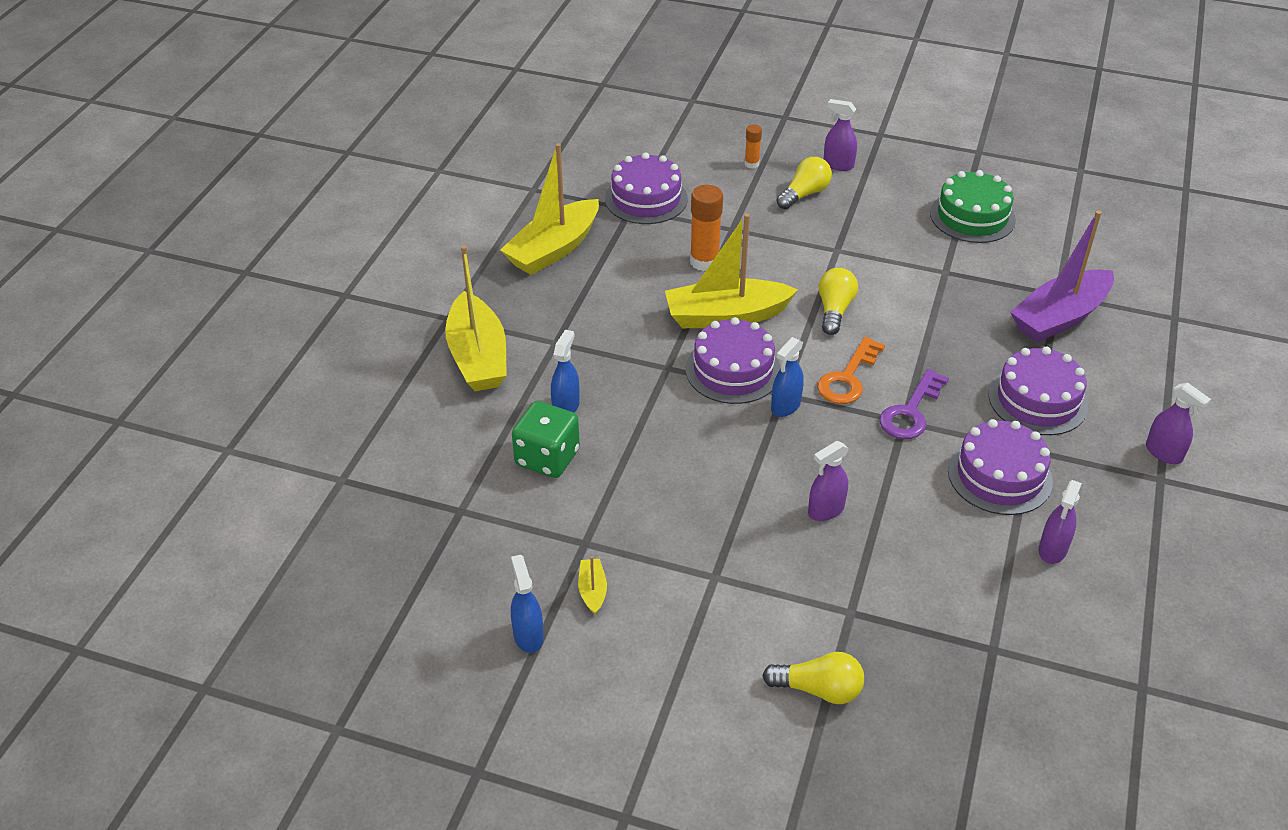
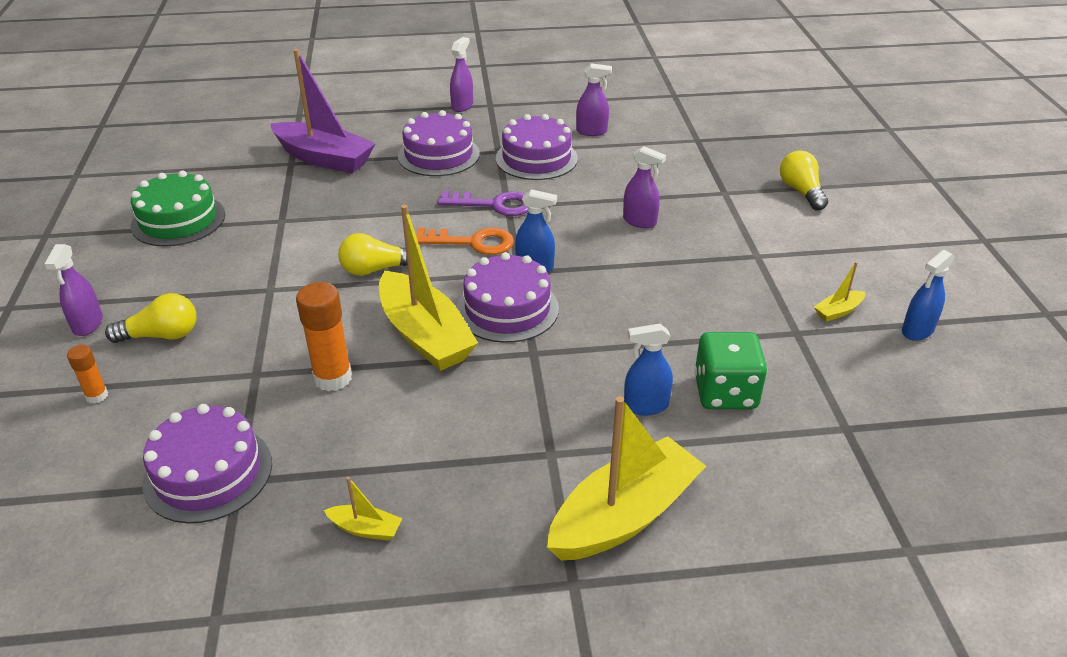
camera: 115 degrees left, 5 degrees down
(553, 249) = (365, 529): yellow boat -> yellow boat, size x0.42
(804, 194) = (161, 335): yellow light bulb -> yellow light bulb turned 150 degrees clockwise

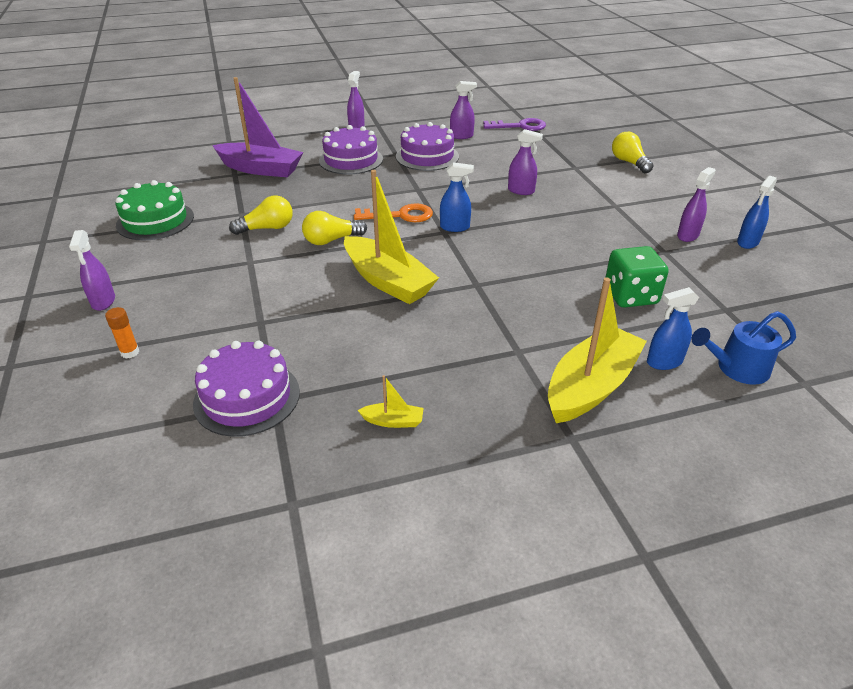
camera: 10 degrees left, 0 degrees up
(161, 335) = (170, 303): yellow light bulb -> yellow light bulb (267, 228)
(333, 378) = (325, 318): orange glue stick -> none
(493, 205) = (406, 189): purple key -> purple key (519, 126)
(507, 309) = (445, 257): purple cake -> none
(645, 406) = (576, 311): blue spray bottle -> blue spray bottle (664, 362)
(826, 516) = (737, 368): none -> blue watering can
(838, 311) = (688, 235): yellow boat -> purple spray bottle

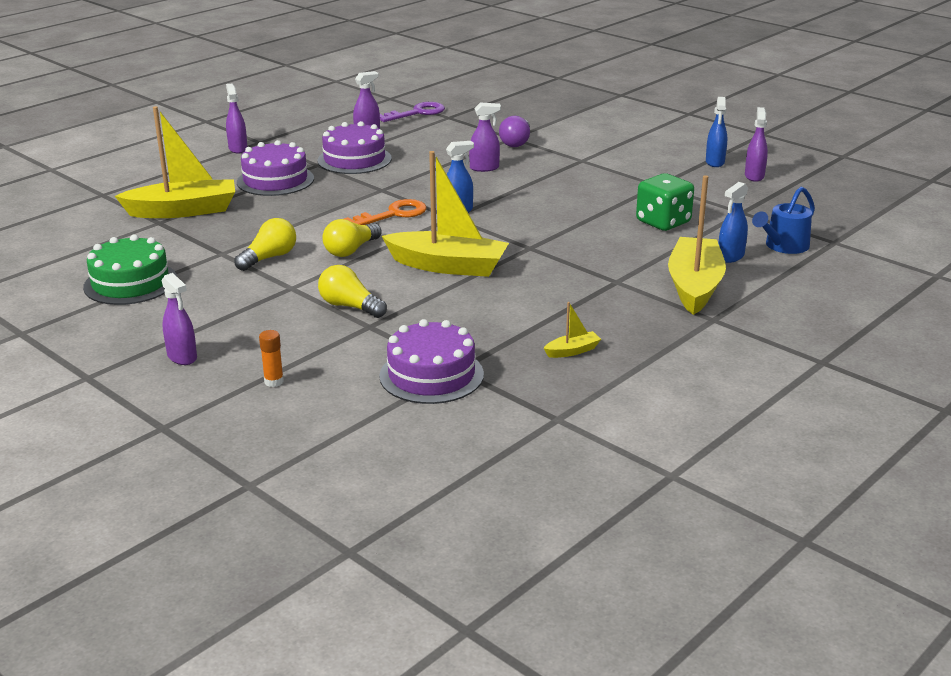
camera: 30 degrees left, 10 degrees down
(260, 169) = (183, 211): purple boat -> yellow boat
(574, 173) = (516, 142): none -> purple light bulb
(629, 162) = (557, 123): yellow light bulb -> yellow light bulb (350, 306)
(688, 235) = (664, 168): purple spray bottle -> purple spray bottle (754, 176)

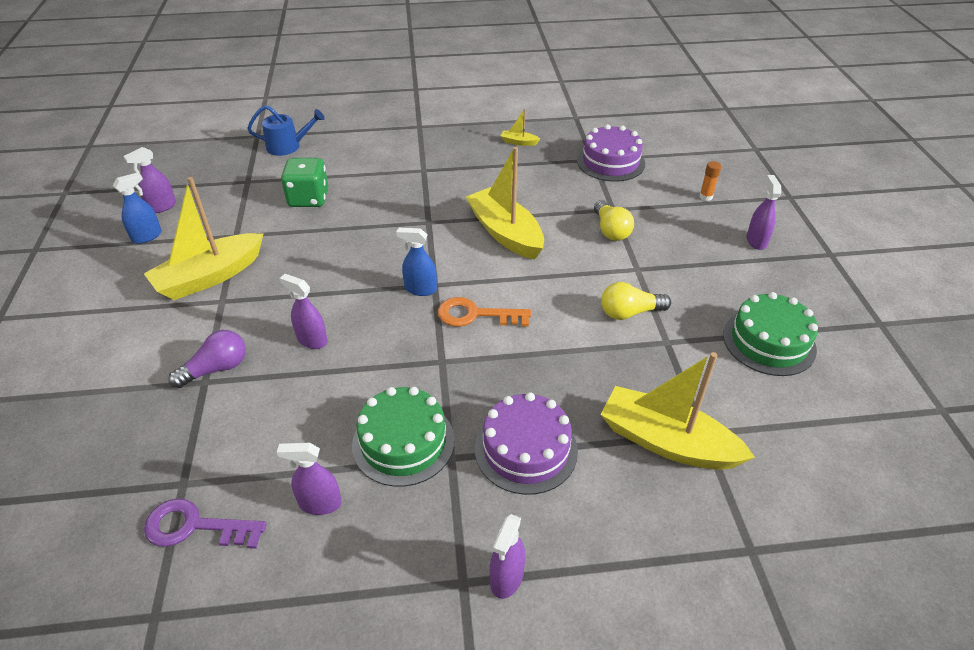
camera: 140 degrees left, 15 degrees up
(351, 250) = (556, 287): yellow light bulb -> none
(354, 159) = (403, 442): purple cake -> green cake
(694, 286) = (389, 146): yellow boat -> yellow boat (210, 277)
(730, 257) = (330, 154): blue spray bottle -> none

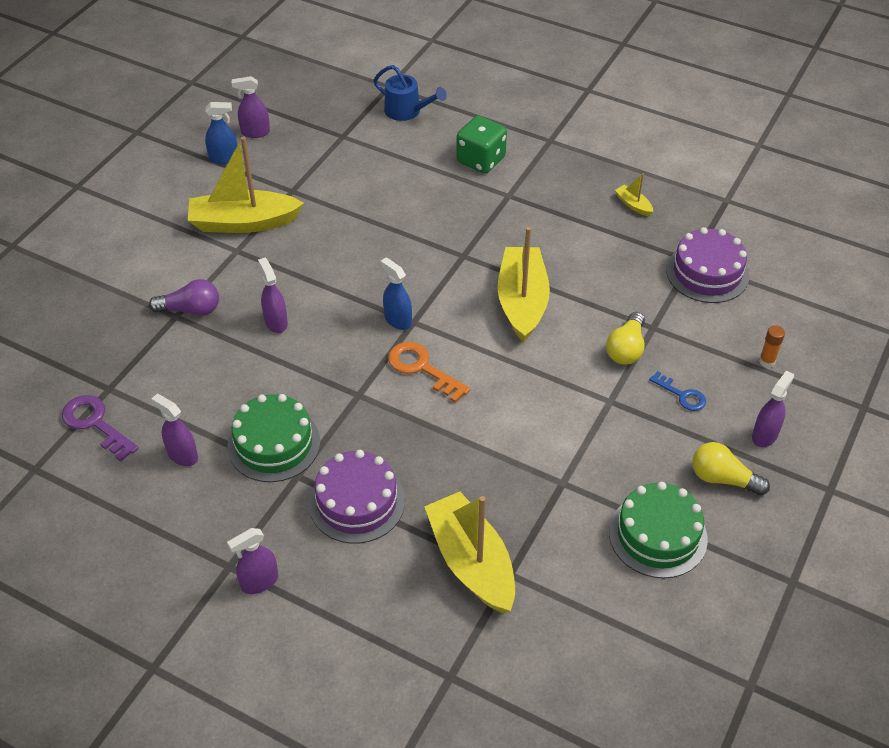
camera: 35 degrees right, 5 degrees up
(308, 198) = (379, 180): green dice -> green dice (481, 160)
(629, 312) = (557, 438): yellow light bulb -> yellow light bulb (723, 479)
(678, 242) = (681, 395): none -> blue key

